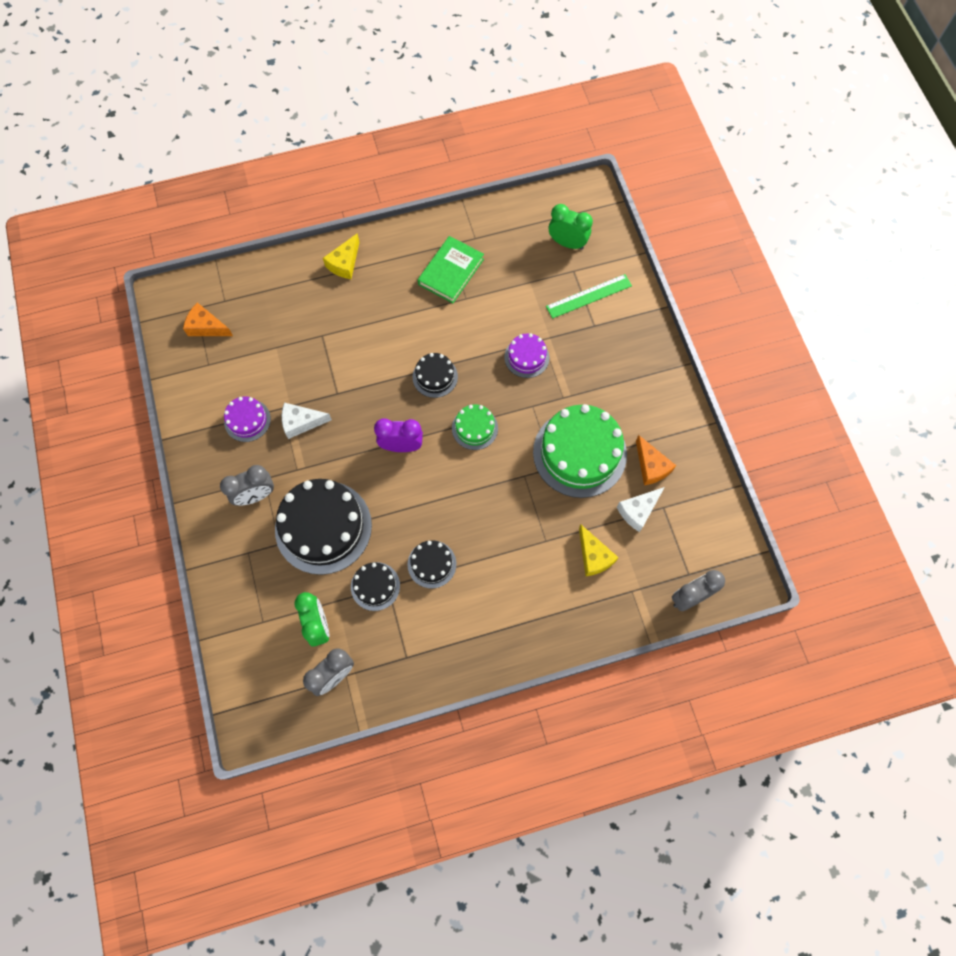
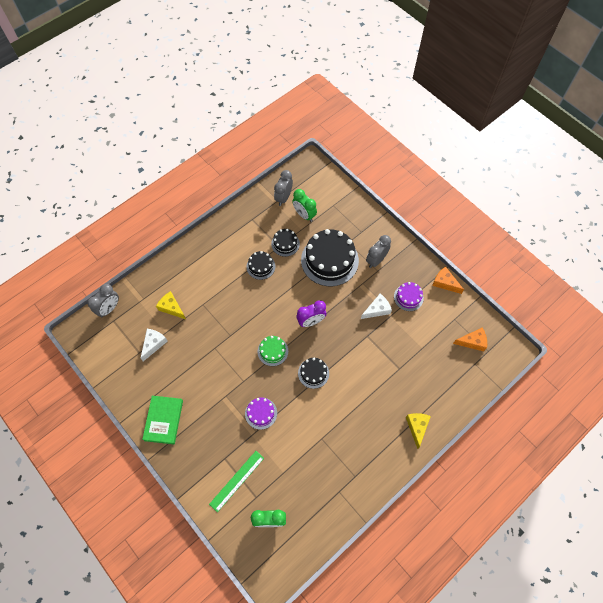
camera: 155 degrees right, 5 degrees down
(451, 272) = (342, 455): green book -> green book (164, 420)
(579, 453) = (201, 364): green cake -> none
(651, 466) = (154, 375): orange cheese -> orange cheese (445, 283)

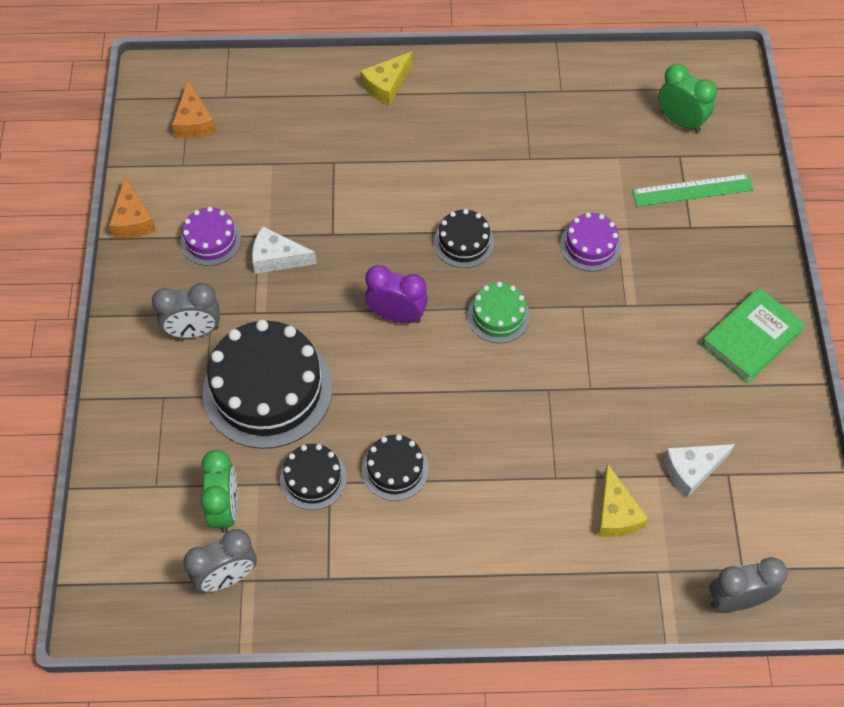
camera: 140 degrees left, 5 degrees down
(472, 342) = (194, 121): orange cheese -> orange cheese turned 135 degrees counterclockwise

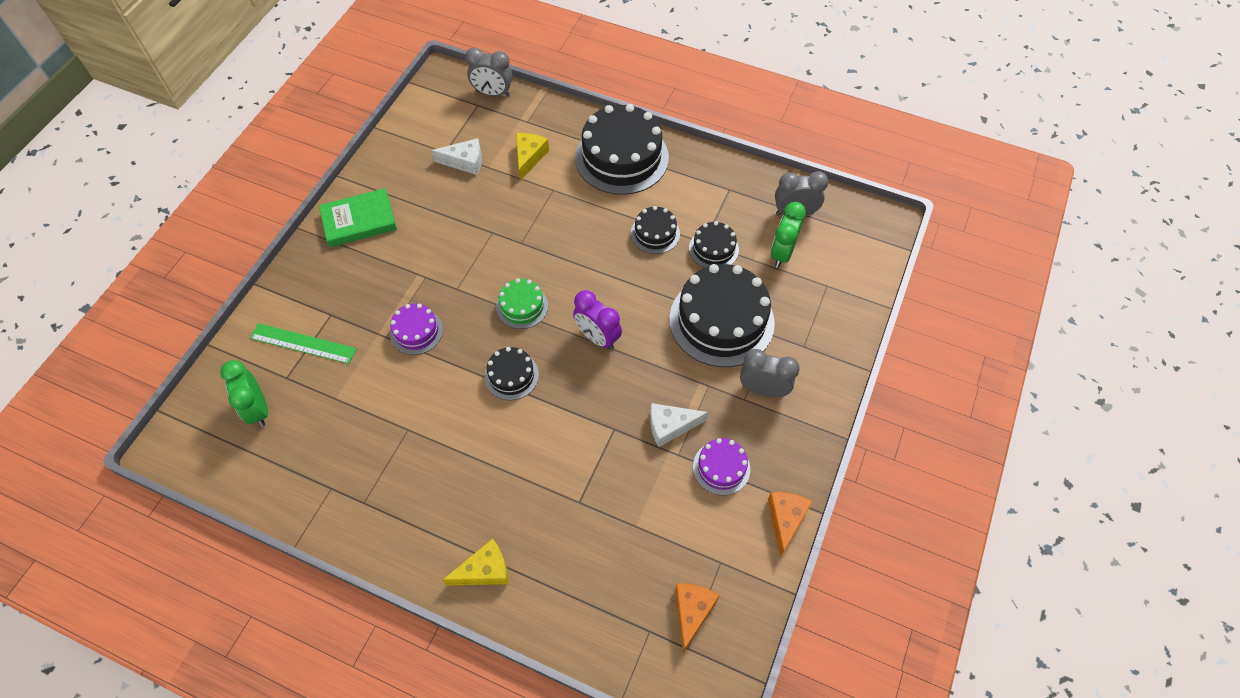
camera: 155 degrees left, 0 degrees up
(277, 258) = (670, 426): white cheese -> white cheese turned 135 degrees clockwise
(495, 567) = (621, 157): none -> black cake

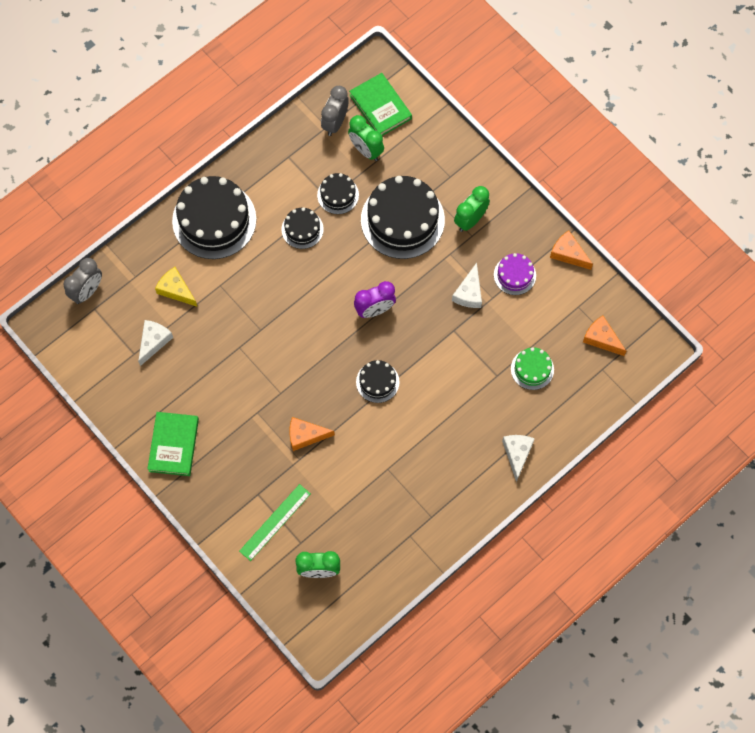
camera: 65 degrees left, 10 degrees up
(416, 331) = (305, 435): purple cake -> orange cheese
(484, 570) = (517, 454): yellow cheese -> white cheese
(522, 306) = (321, 352): green cake -> green cake (532, 369)
(763, 389) = (470, 220): grey clock -> green clock
(841, 246) = (380, 107): none -> green book

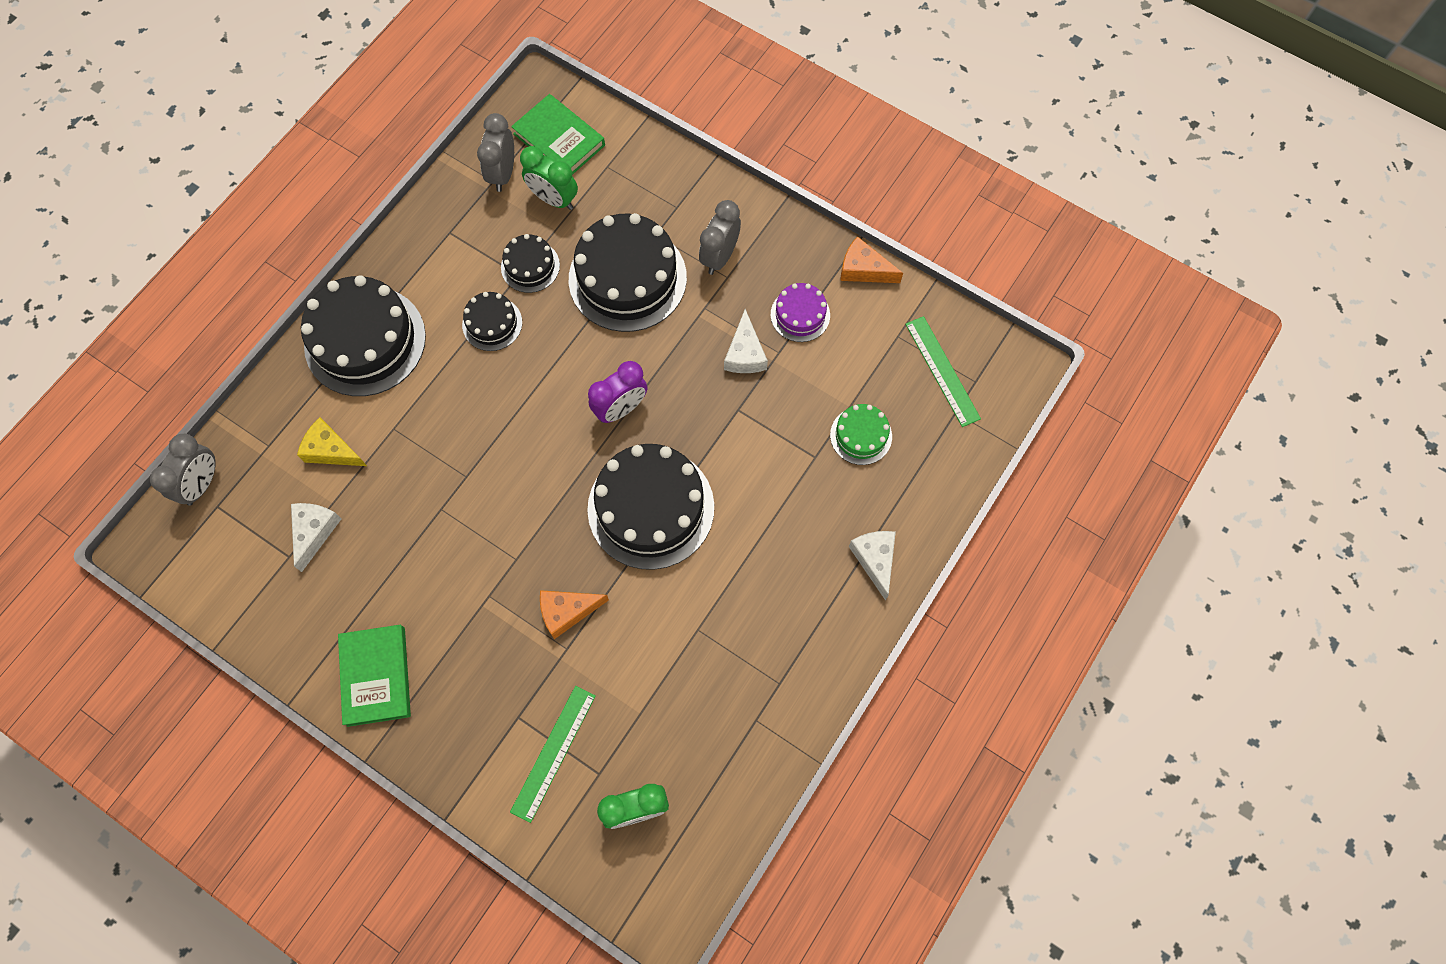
camera: 15 degrees left, 0 degrees up
(377, 382) = (651, 508): black cake -> black cake, size x2.00
(470, 220) = (719, 257): green clock -> grey clock
(601, 338) = (942, 371): orange cheese -> green ruler

